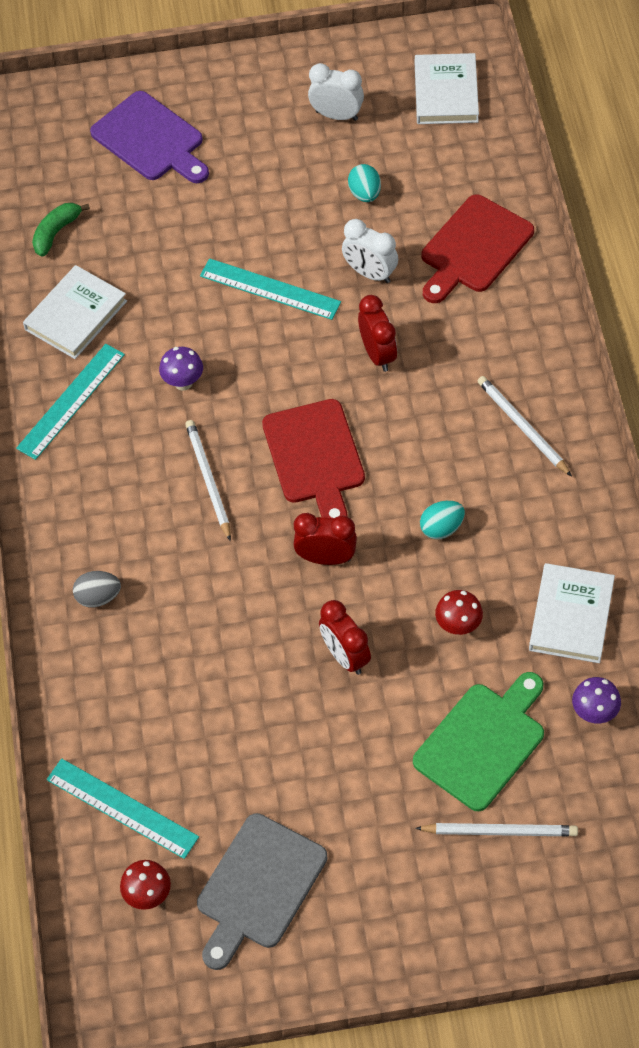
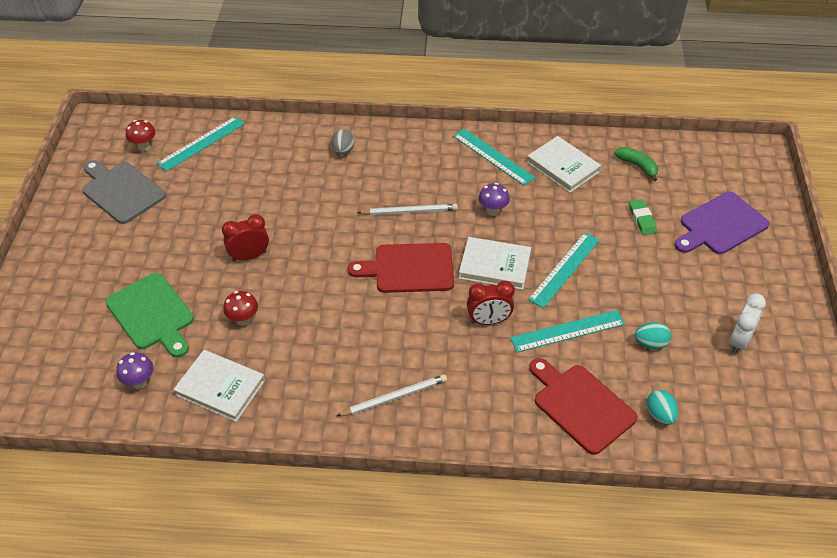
camera: 100 degrees right, 10 degrees down
(159, 219) = (642, 219): none -> green eraser
(326, 558) = (326, 260): red clock -> none
(370, 273) = (568, 331): white clock -> turquoise ruler
(441, 528) = (324, 327): turquoise egg -> turquoise egg (660, 415)
(446, 93) = (762, 424): white book -> white book (494, 266)
(500, 831) = (87, 309): white pencil -> none

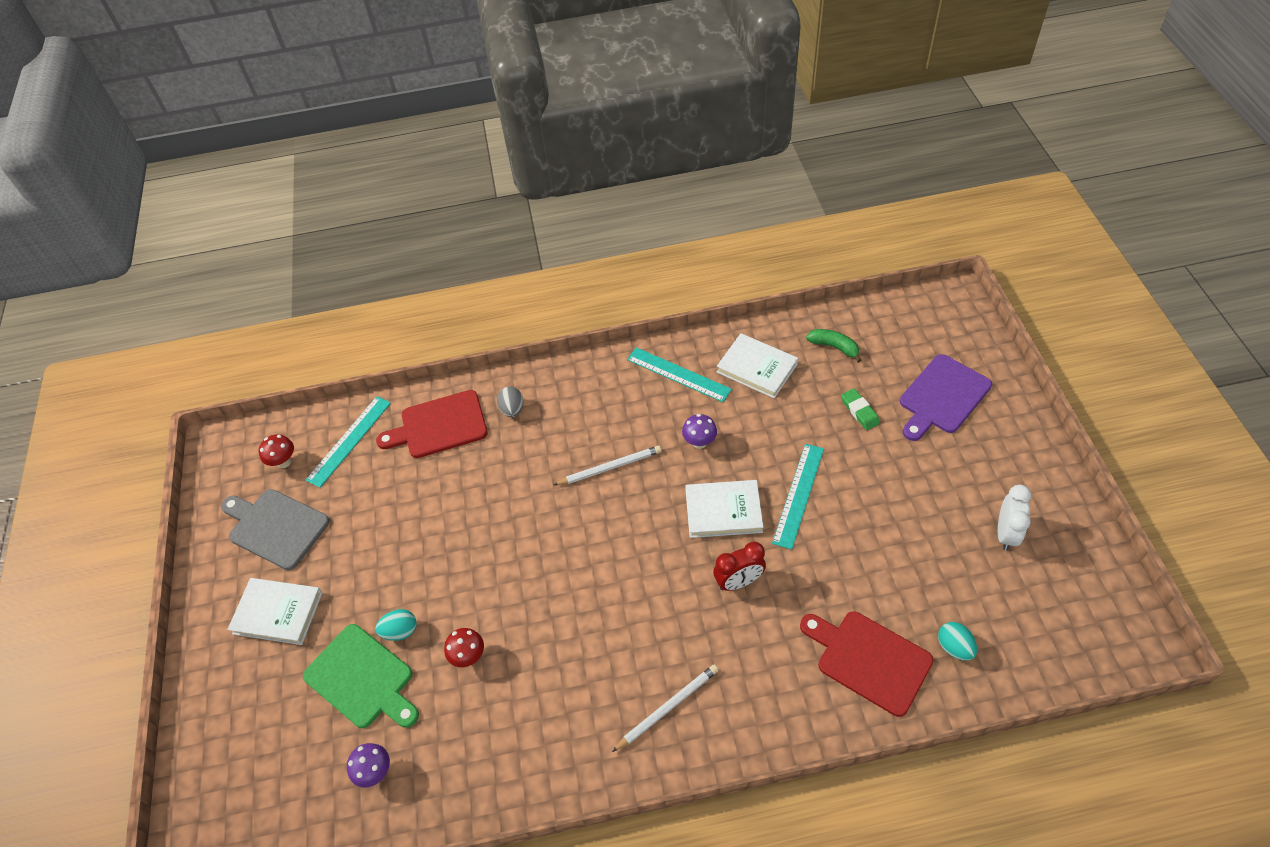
camera: 10 degrees left, 5 degrees up
(220, 388) = (471, 752): white book -> white book (278, 613)
(249, 256) = (450, 572): red clock -> none
(409, 268) = (632, 539): red cutting board -> red cutting board (439, 425)
(568, 331) = (826, 571): turquoise ruler -> none
(650, 343) = (917, 562): turquoise egg -> turquoise egg (400, 631)

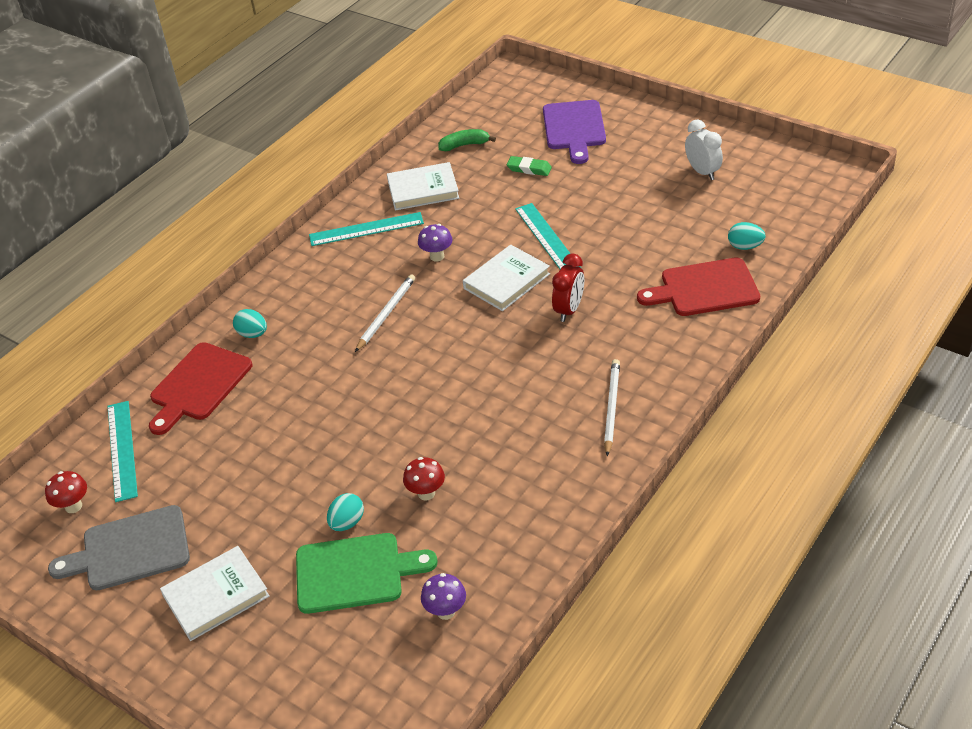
camera: 45 degrees left, 10 degrees down
(512, 409) = (252, 334): grey egg -> turquoise egg

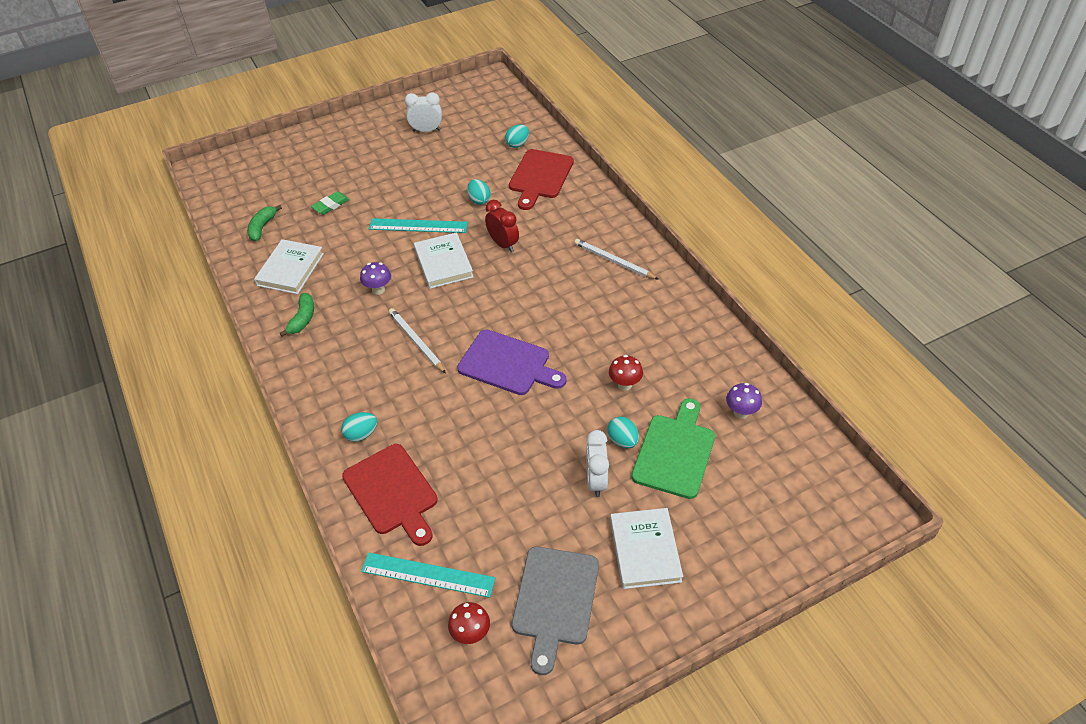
camera: 65 degrees left, 5 degrees up
(284, 523) = (596, 480): none -> white clock
(366, 229) = (302, 319): turquoise ruler -> green banana
(574, 128) = (311, 166): purple cutting board -> purple cutting board (508, 364)
(623, 261) = (479, 200): none -> turquoise egg

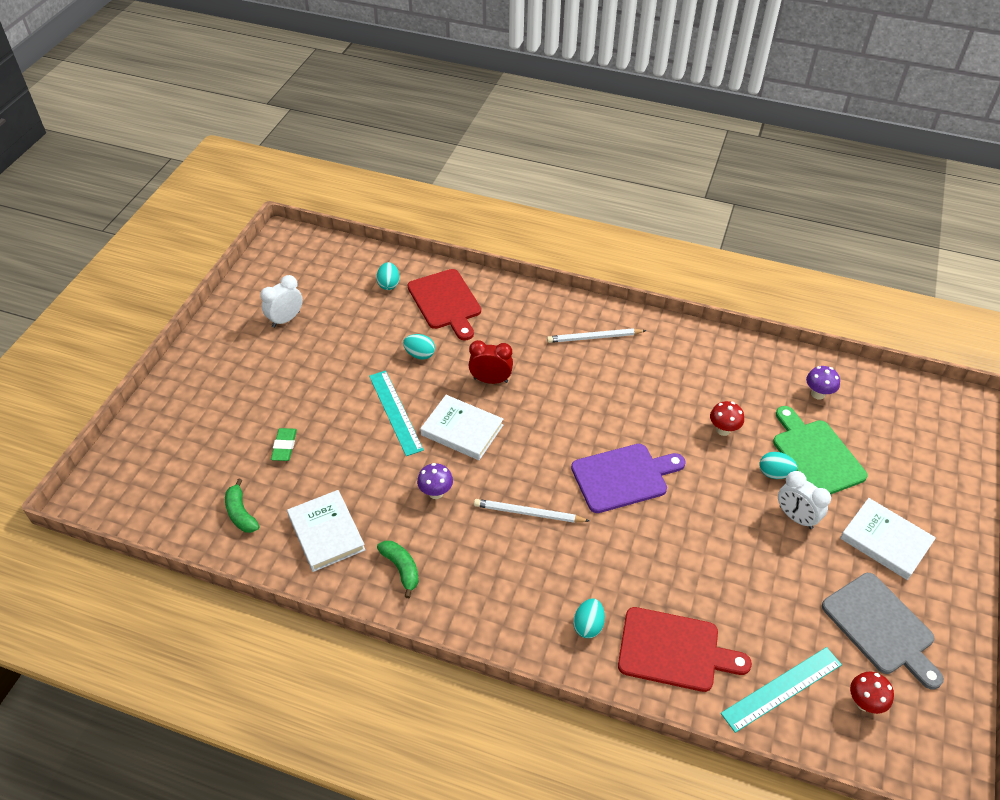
camera: 45 degrees left, 0 degrees up
(418, 226) = (395, 412): turquoise ruler -> turquoise ruler turned 75 degrees counterclockwise

